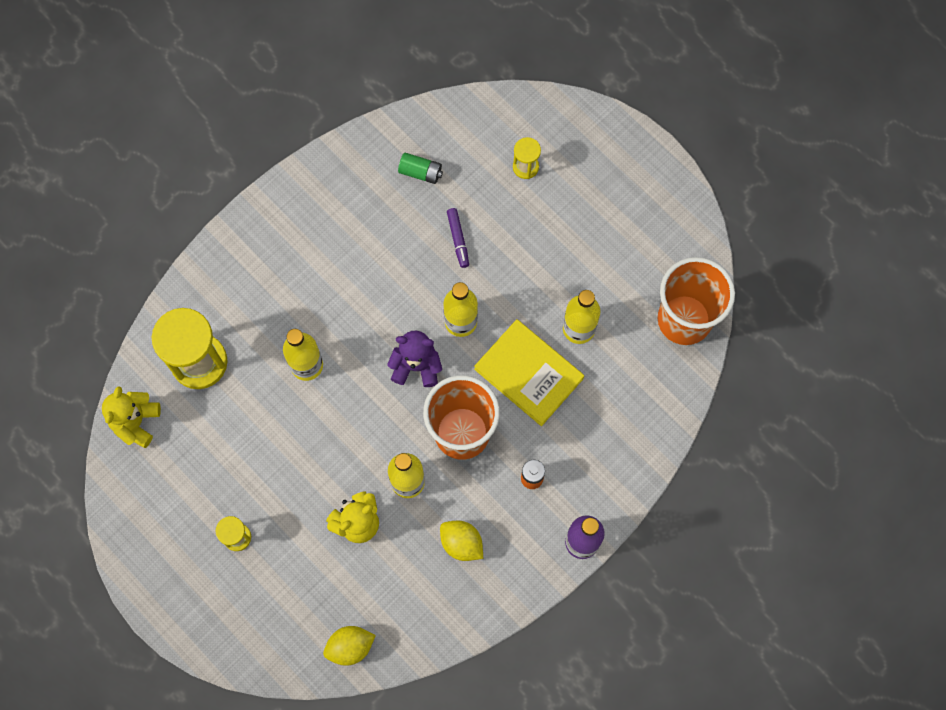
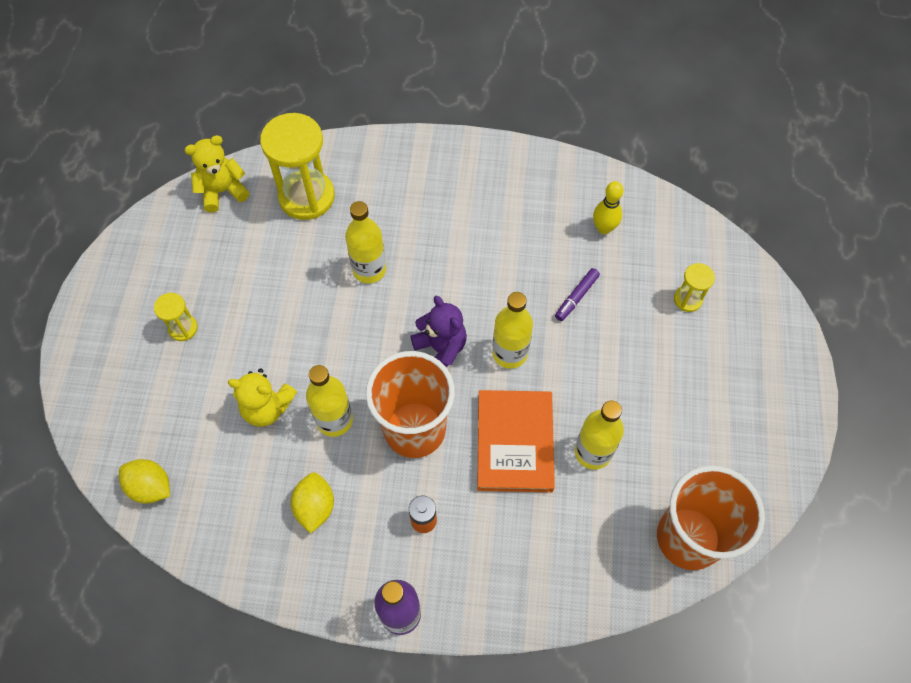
camera: 50 degrees right, 10 degrees down
(420, 172) = (604, 228): green battery -> yellow bowling pin
(528, 373) = (515, 442): yellow book -> orange book

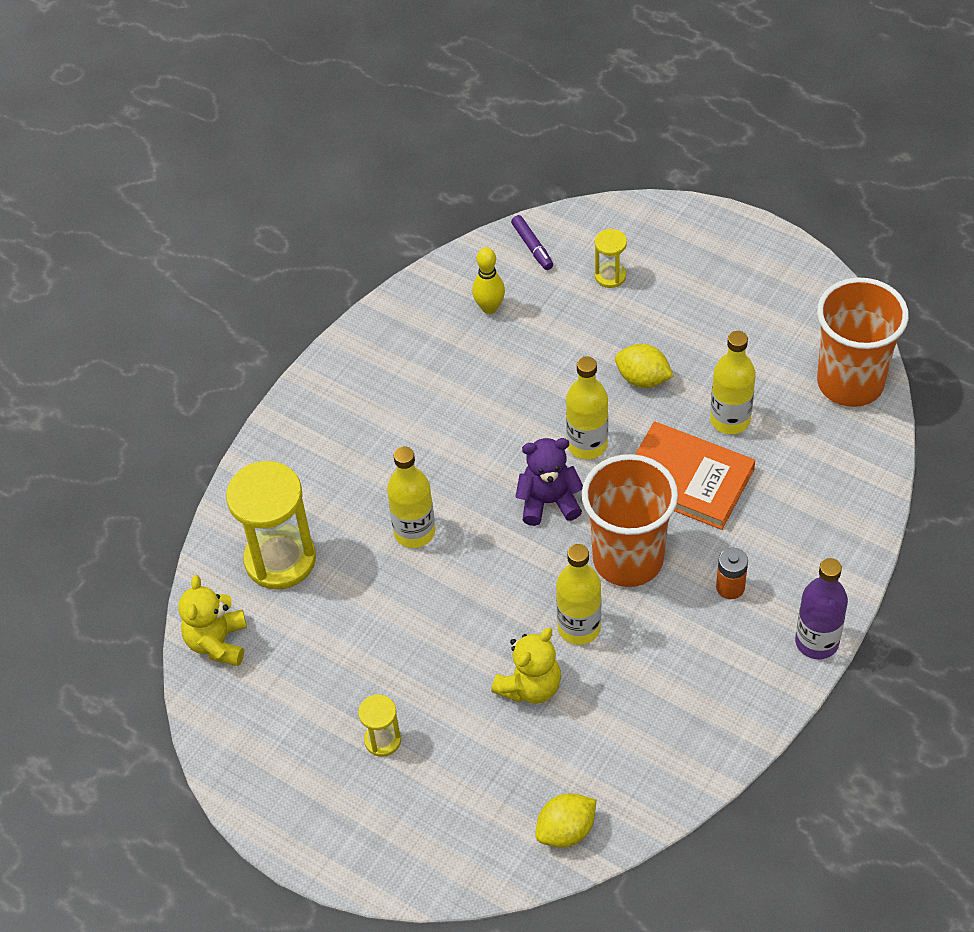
camera: 60 degrees left, 10 degrees down
(315, 507) = (668, 679): yellow lemon -> yellow lemon (643, 379)
(576, 297) = (555, 363): purple marker -> purple marker (532, 247)

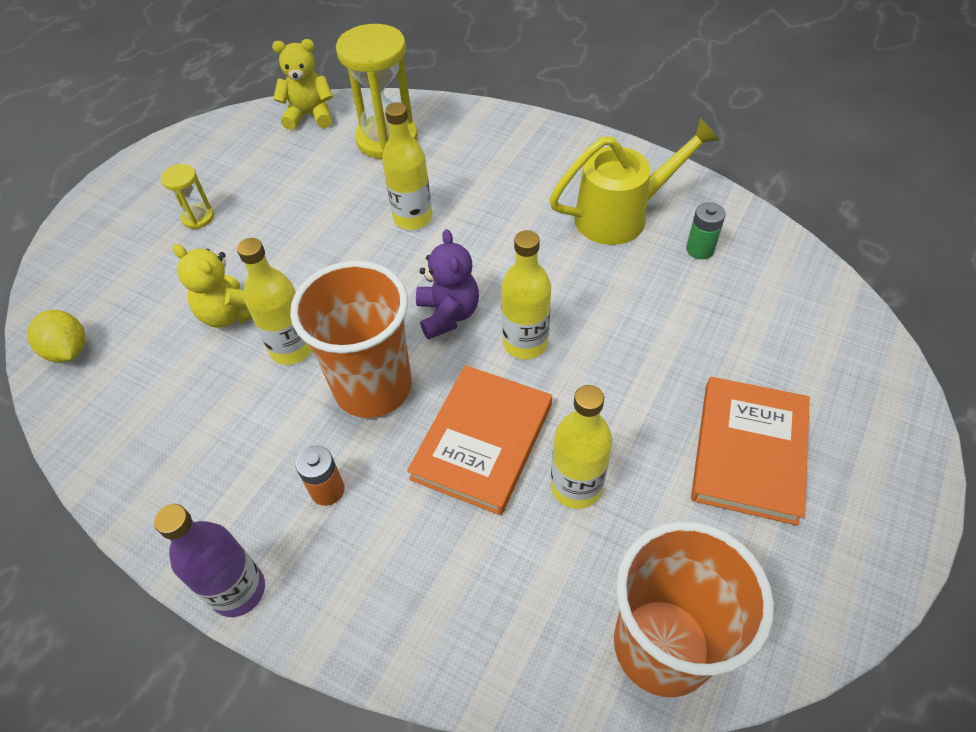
camera: 85 degrees right, 0 degrees up
(437, 360) = (620, 215): none -> yellow watering can
(489, 308) = (700, 249): yellow bowling pin -> green battery
(532, 247) = (799, 278): purple marker -> none
(610, 276) = (778, 352): yellow hourglass -> none
(643, 379) = (626, 391): yellow lemon -> none
(702, 311) = (749, 452): none -> orange book

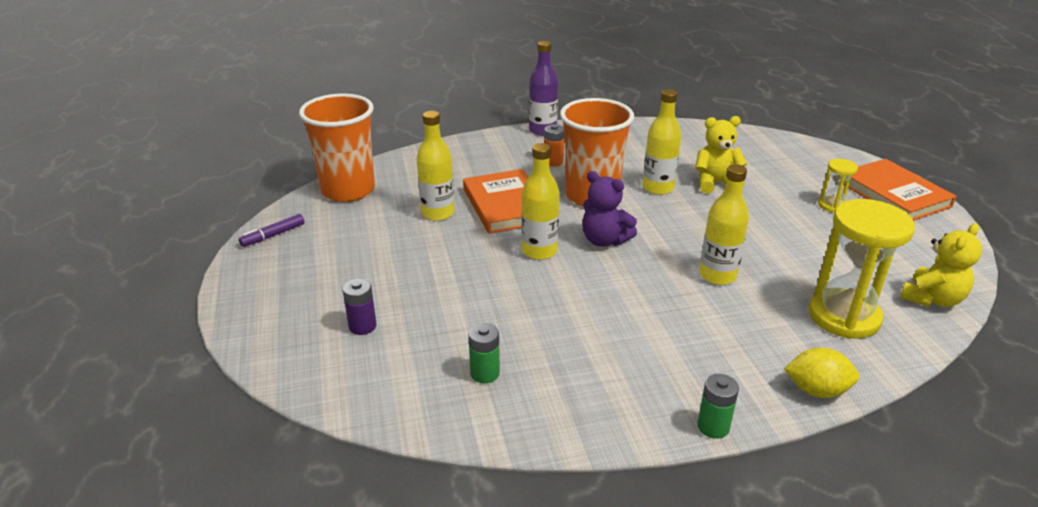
camera: 135 degrees right, 20 degrees down
(69, 351) = (751, 140): yellow lemon -> yellow lemon (816, 390)
(581, 134) = (713, 427): none -> green battery
(620, 215) = (578, 364): yellow watering can -> none
(749, 452) = (351, 269): orange book -> orange book (894, 194)
(779, 359) = (362, 326): none -> purple battery
(827, 599) = (273, 235): none -> purple marker

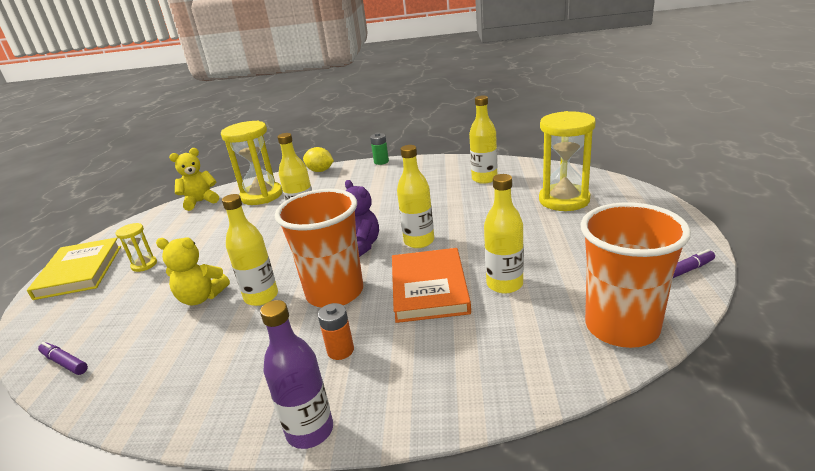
camera: 160 degrees left, 5 degrees down
(362, 326) = (564, 200): purple battery -> yellow hourglass
(485, 373) = (484, 179): green battery -> yellow bottle
(755, 139) = (65, 362): none -> purple marker
(894, 194) = (79, 271): orange book -> yellow book

